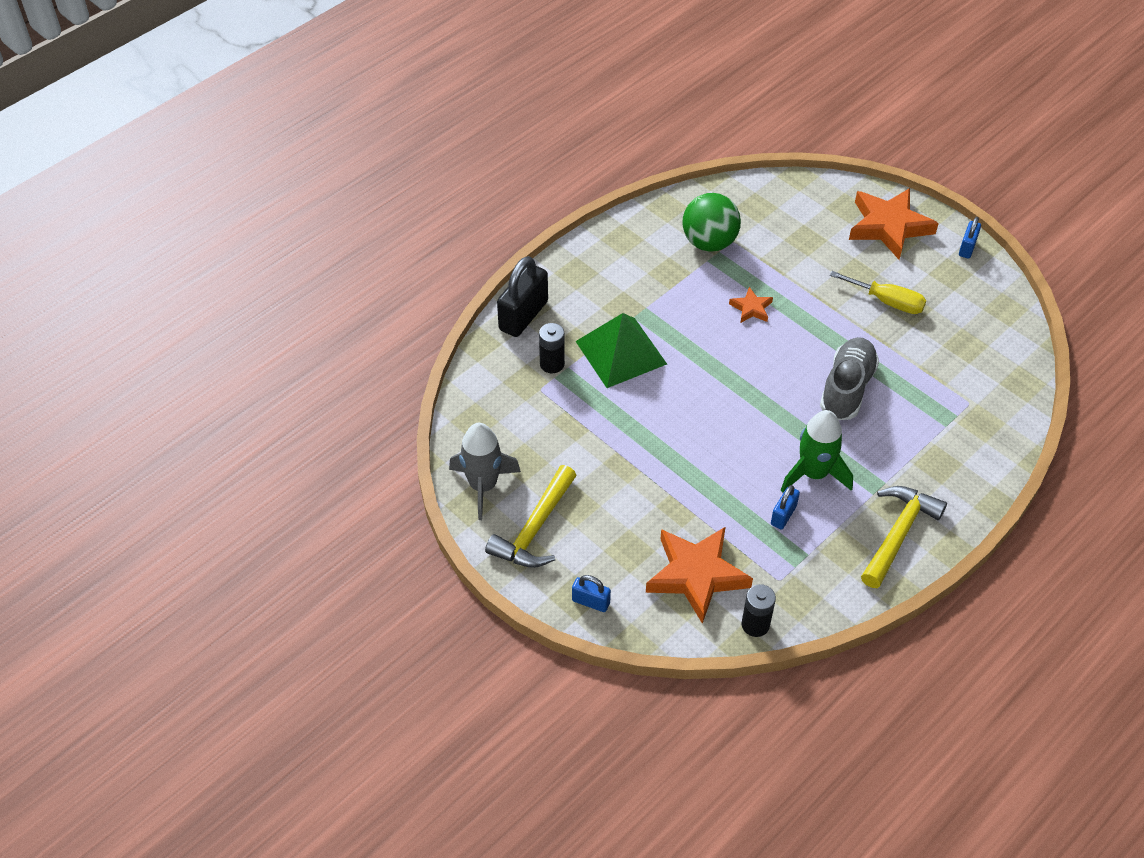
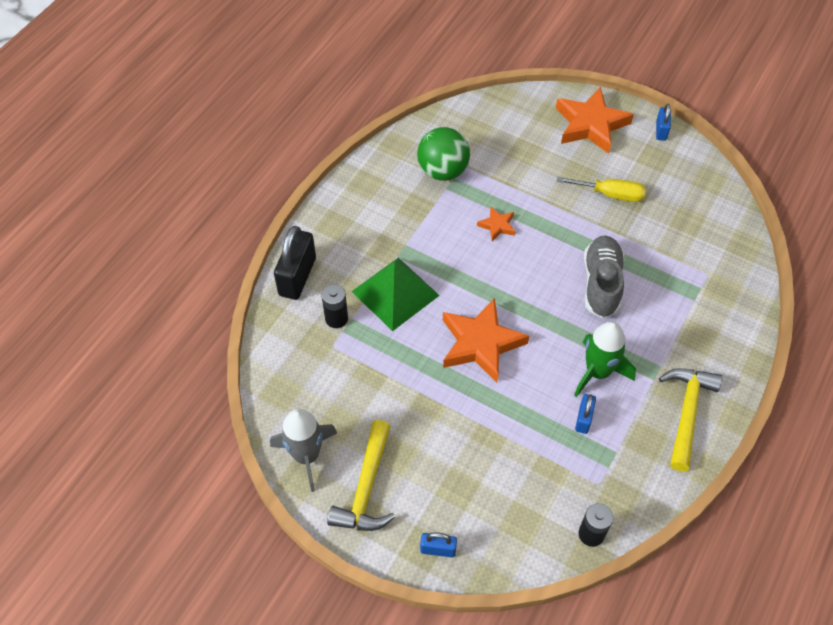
camera: 15 degrees left, 5 degrees up
(696, 575) = (525, 497): orange star -> orange star (480, 343)

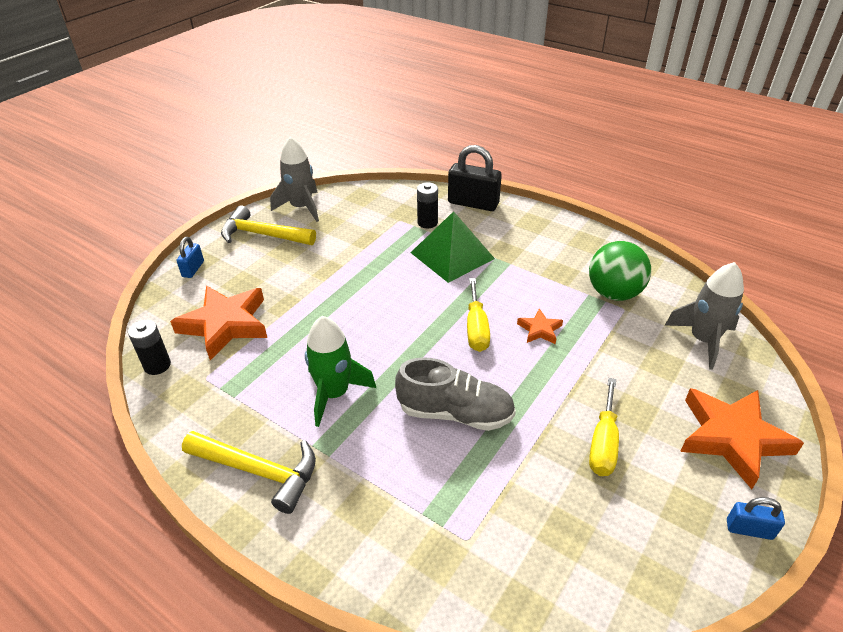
camera: 95 degrees right, 15 degrees down
(480, 343) = (387, 306): orange star -> orange star (225, 324)
(495, 123) = (703, 340): none -> grey rocket
(502, 271) = (476, 328): none -> yellow screwdriver
(583, 419) = (281, 374): blue padlock -> none

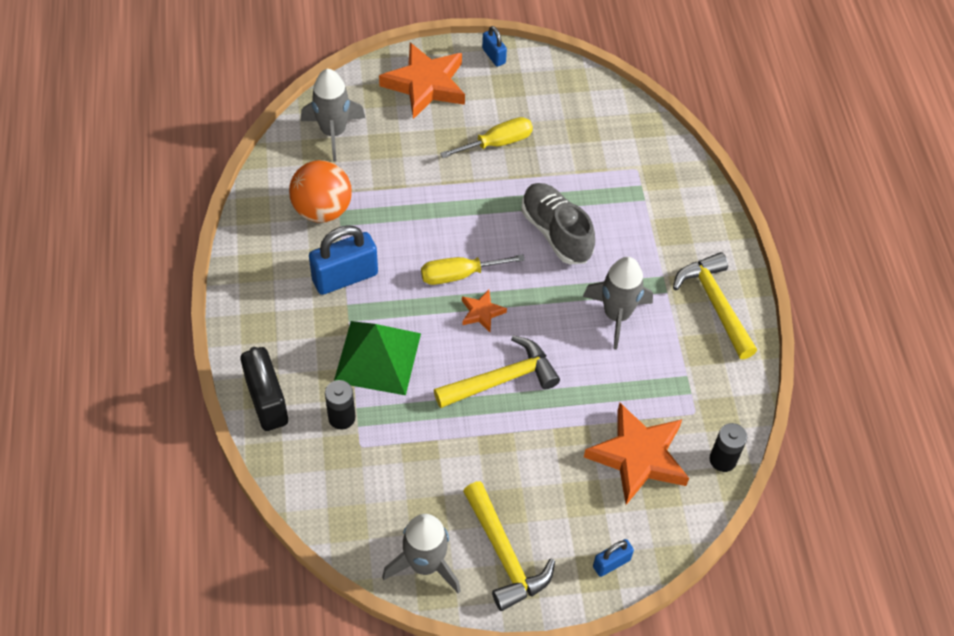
camera: 135 degrees left, 15 degrees up
(334, 394) = (616, 315): green rocket -> grey rocket
(365, 298) = (502, 379): none -> yellow hammer
(476, 328) = (459, 275): yellow screwdriver -> yellow screwdriver turned 150 degrees counterclockwise
(535, 273) = (345, 277): none -> blue padlock
(539, 330) = (419, 233): orange star -> orange star (482, 312)
(613, 293) = (322, 210): green ball -> orange ball

